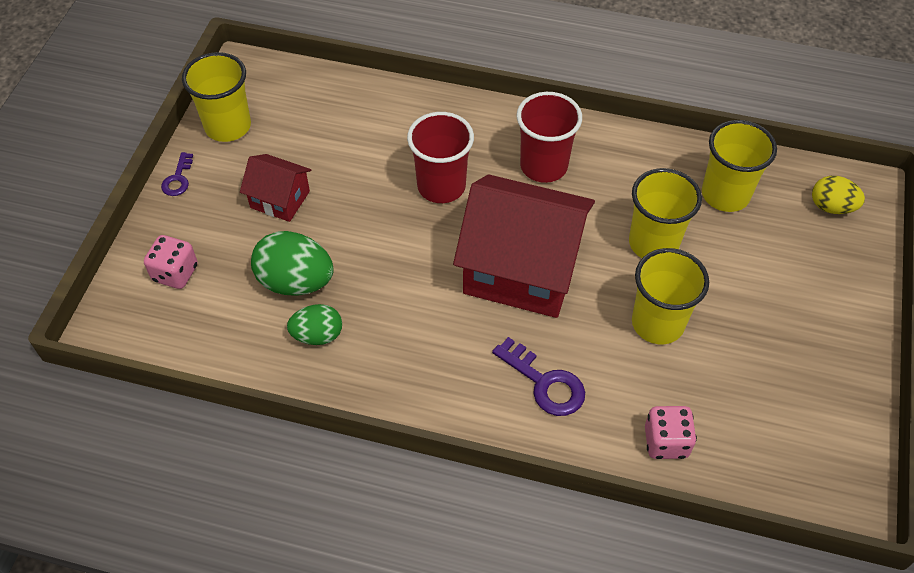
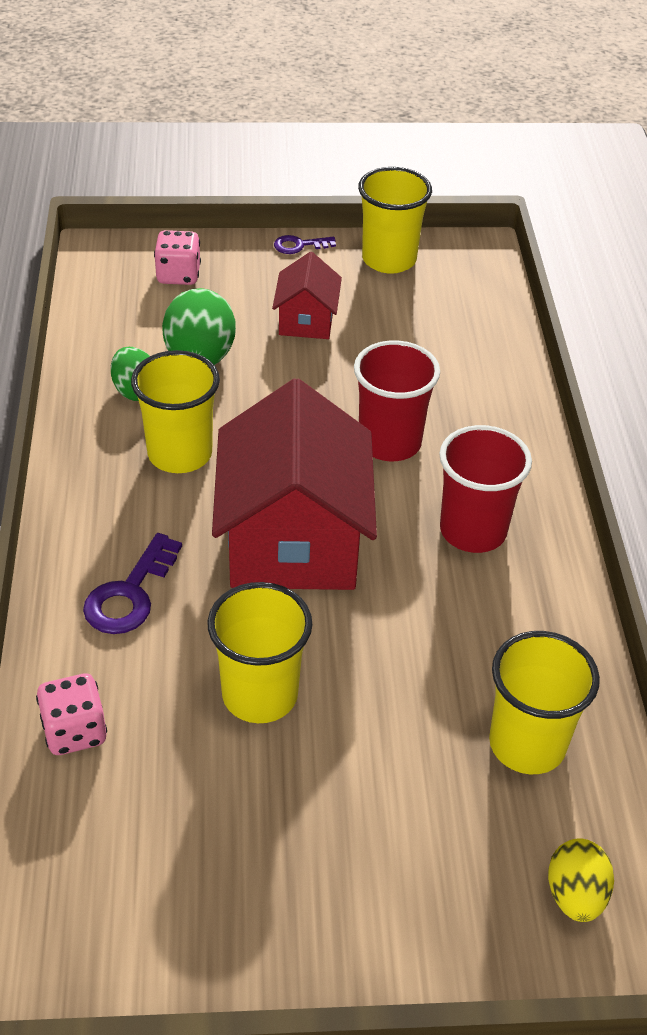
camera: 70 degrees right, 10 degrees down
(653, 243) = (395, 670): yellow cup -> yellow cup (180, 454)

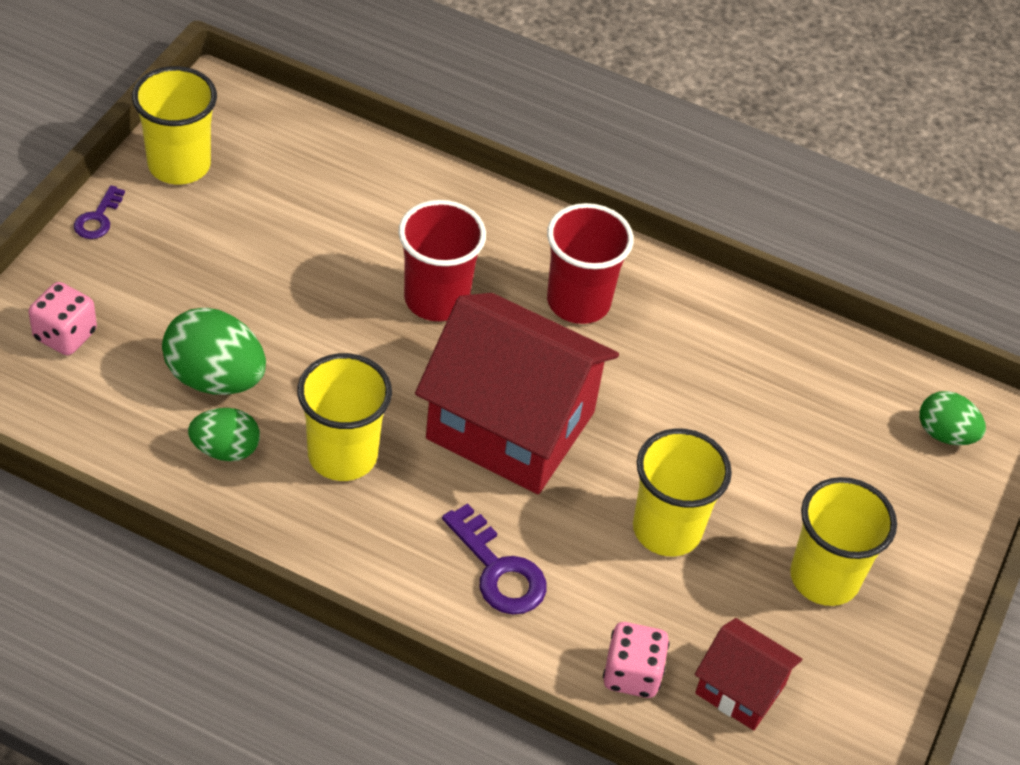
camera: 65 degrees left, 5 degrees up
(306, 321) = (222, 272): red house -> red house (740, 689)
(527, 744) = (808, 389): yellow cup -> yellow cup (824, 578)
(575, 895) = (945, 434): yellow egg -> green egg

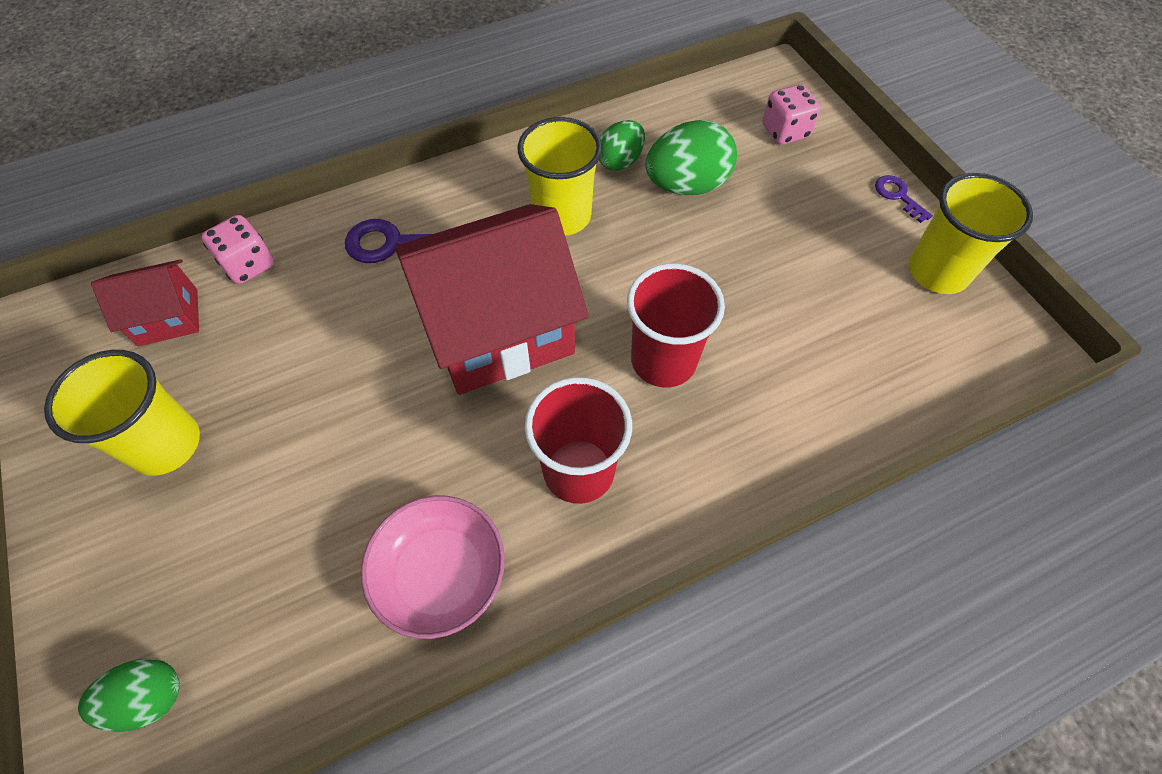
camera: 135 degrees right, 10 degrees up
(667, 529) = (316, 366): yellow cup -> none
(723, 335) = (440, 573): none -> pink bowl

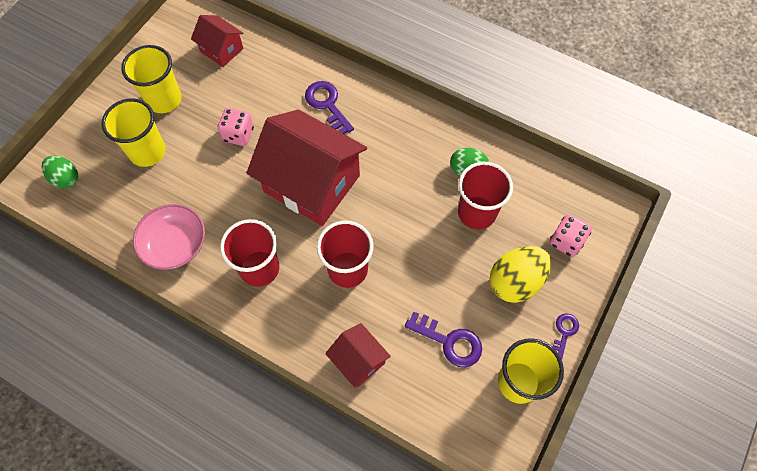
camera: 55 degrees right, 5 degrees up
(248, 265) = (270, 57): pink dice -> pink dice (238, 134)
(562, 216) = (404, 166): yellow cup -> yellow cup (147, 152)
(686, 185) = (477, 213): green egg -> red cup
(805, 202) = (515, 282): none -> yellow egg
(808, 424) = (358, 360): none -> red house
(843, 309) = (449, 341): none -> purple key

